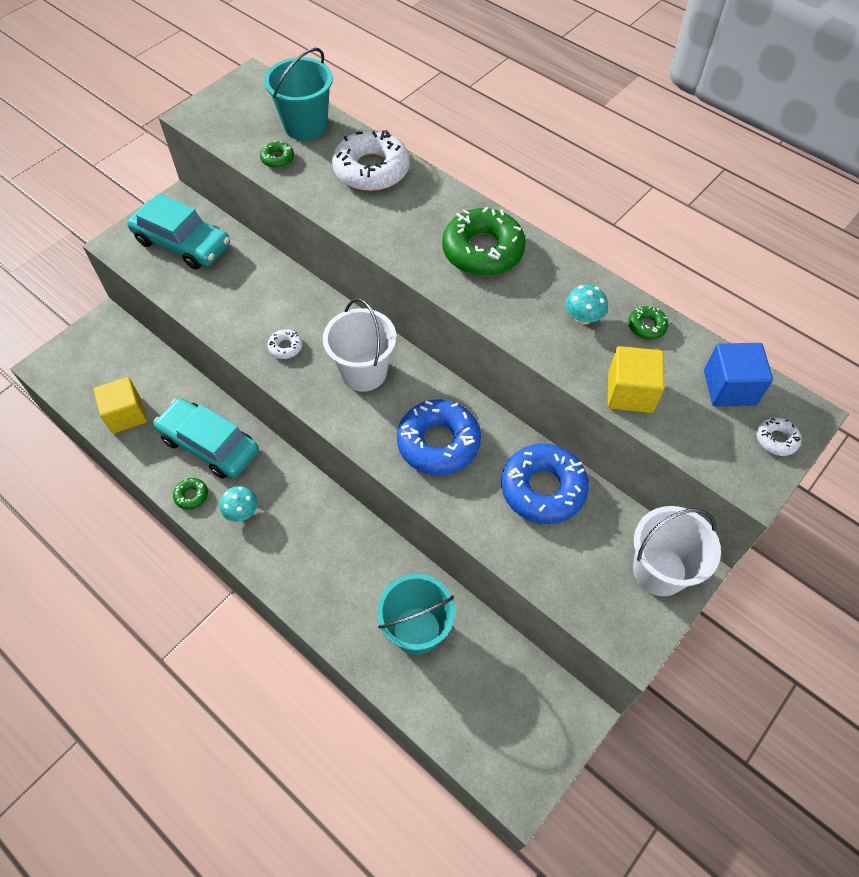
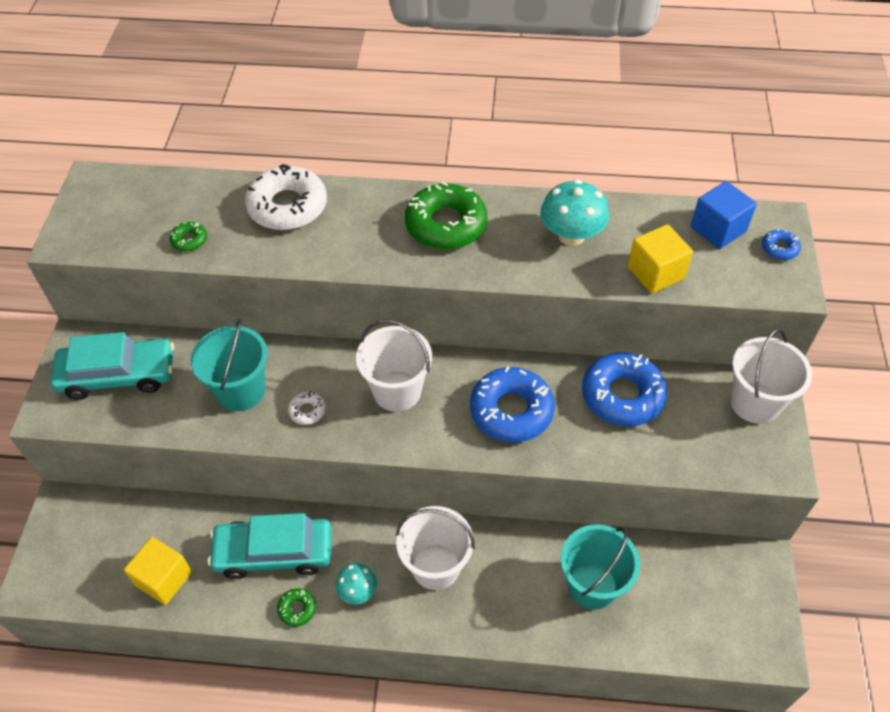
camera: 35 degrees left, 5 degrees down
(305, 126) = (189, 198): turquoise bucket -> turquoise bucket (241, 390)
(311, 532) = (436, 566): none -> white bucket
(583, 318) = (571, 235): turquoise mushroom -> turquoise mushroom, size x1.68
(647, 326) = (622, 216): green donut -> none
(776, 439) = (779, 248): white donut -> blue donut

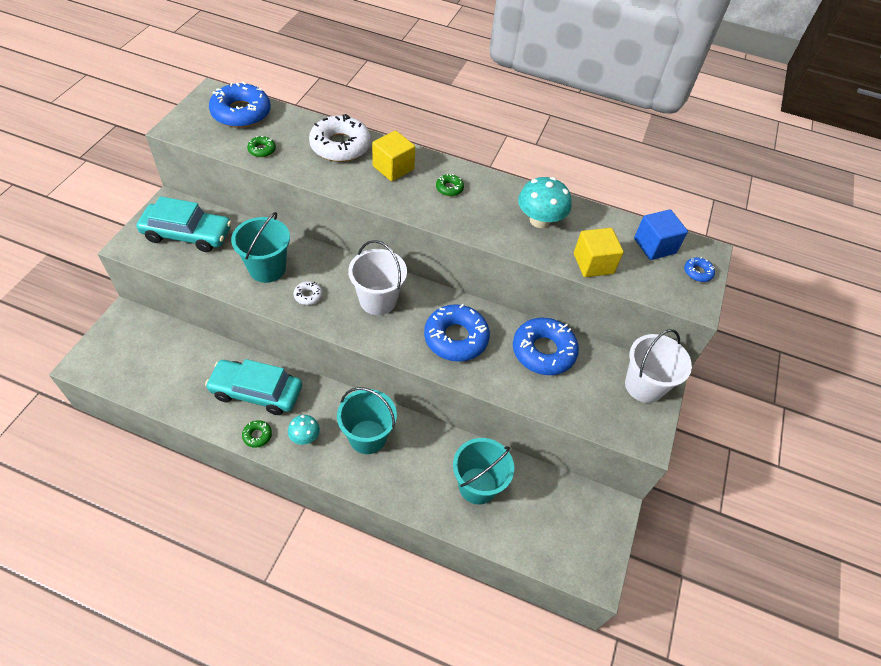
camera: 10 degrees right, 0 degrees up
(141, 197) = (241, 113): none -> blue donut
(164, 579) = (173, 386): yellow cube -> yellow cube (393, 168)
(436, 566) = (367, 437): white bucket -> turquoise bucket
(446, 225) = (449, 188): green donut -> green donut, size x0.45

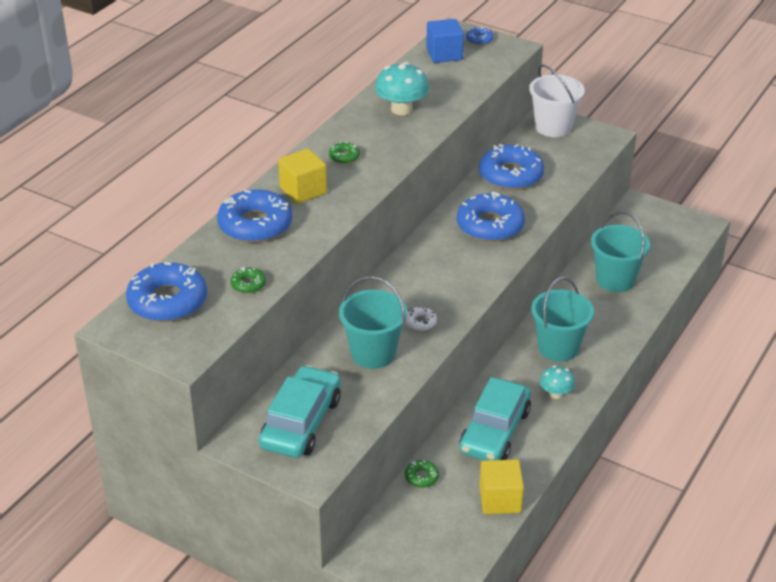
camera: 75 degrees left, 15 degrees down
(257, 435) = (553, 430): green donut -> green donut (421, 477)
(340, 146) = (255, 225): white donut -> blue donut
(378, 300) = (433, 272): white bucket -> none
(593, 263) = (463, 89): yellow cube -> yellow cube (500, 500)

